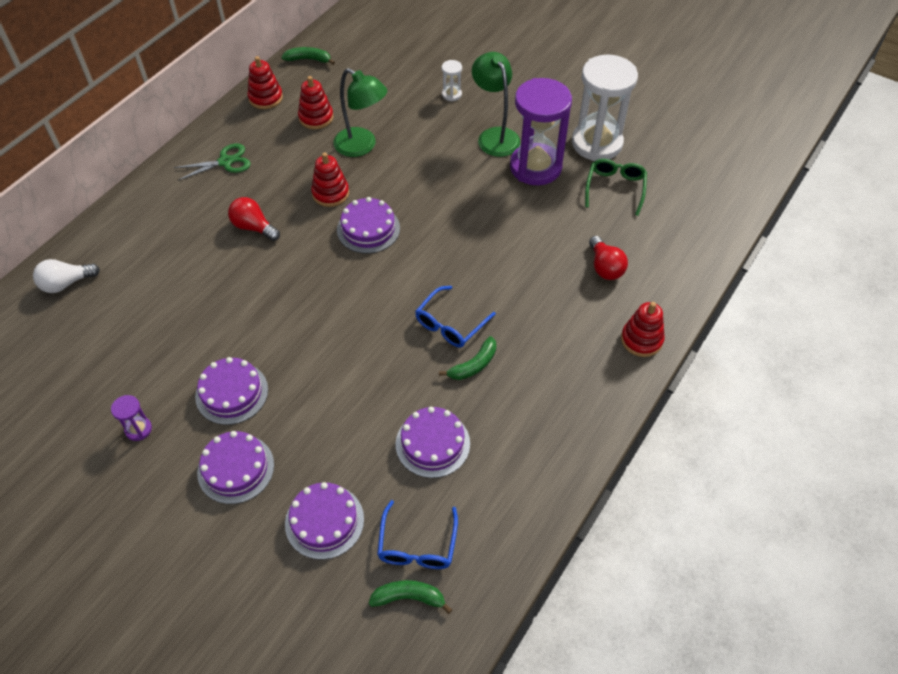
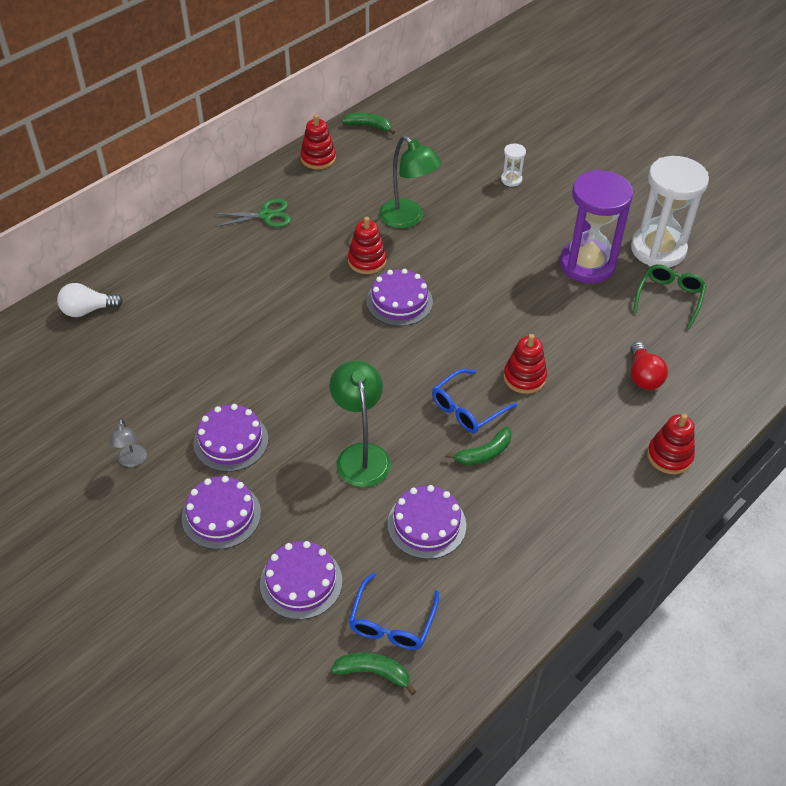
camera: 10 degrees right, 5 degrees down
(138, 429) = (132, 461): purple hourglass -> grey lamp
(253, 227) = (282, 283): red light bulb -> none
(316, 117) = (366, 184): red stacking toy -> red stacking toy (524, 377)
(495, 136) = (549, 227): green lamp -> green lamp (361, 455)

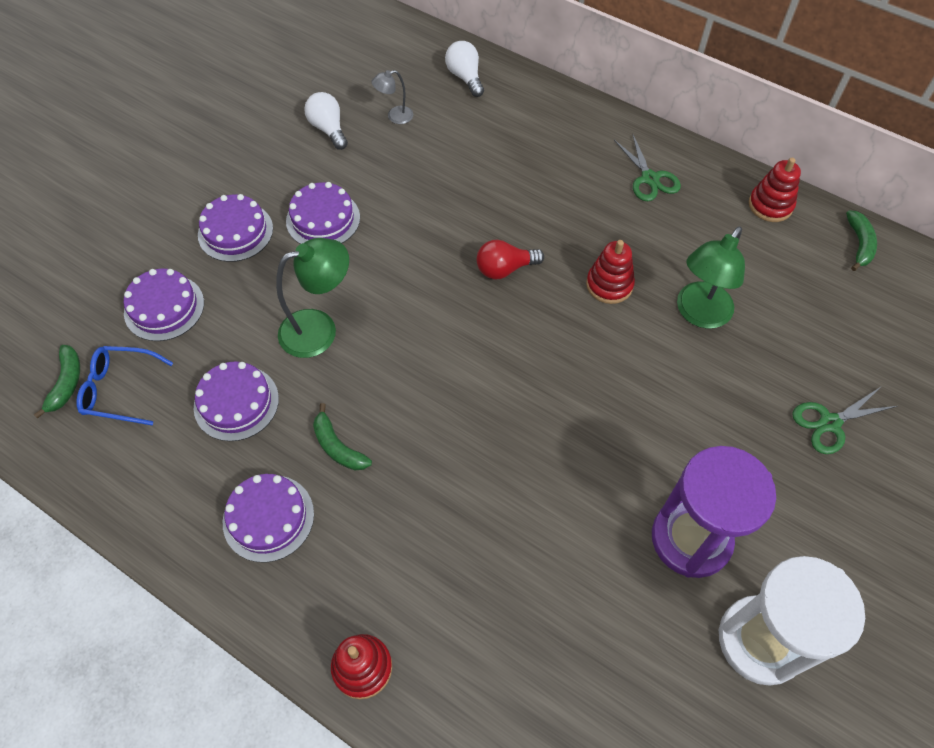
camera: 80 degrees right, 10 degrees up
(109, 425) = (328, 129): none -> white light bulb
(132, 461) = (290, 154): grey lamp -> grey lamp (395, 116)
(399, 301) = (552, 327): purple cake -> purple cake (268, 518)
(467, 408) = (401, 421): blue glasses -> none
(511, 180) = (829, 423): white hourglass -> green scissors
(524, 377) = (461, 478): red stacking toy -> none
(643, 376) = (495, 627): red light bulb -> red light bulb (505, 269)
(669, 298) = (658, 661): green glasses -> none

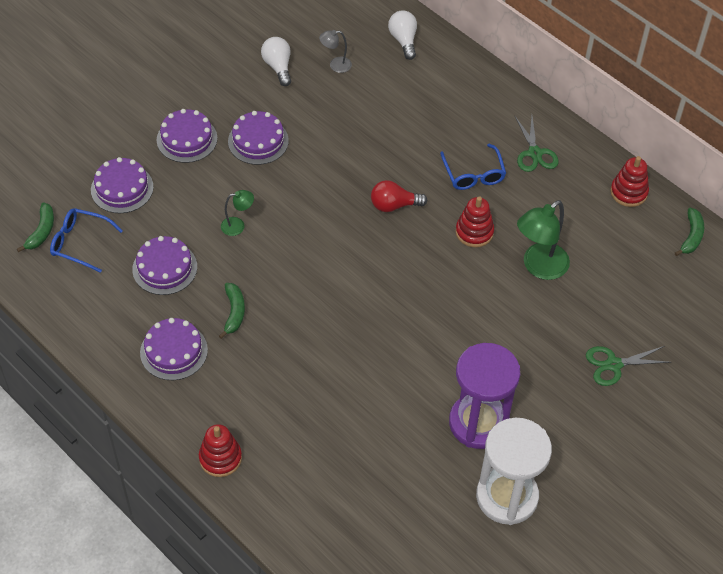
camera: 10 degrees right, 5 degrees down
(319, 329) = (238, 225): green lamp -> green lamp, size x0.52
(338, 446) = (234, 312): green banana -> green banana turned 150 degrees counterclockwise
(587, 214) = (473, 174): none -> blue glasses

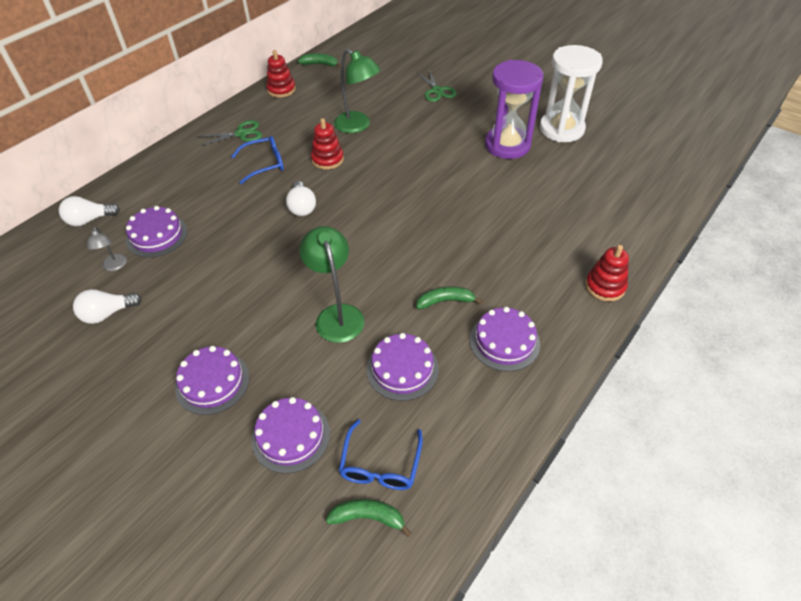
camera: 95 degrees left, 5 degrees down
(238, 225) = (337, 315): green lamp -> green lamp, size x1.91
(258, 141) = (219, 315): purple cake -> purple cake (157, 235)
(394, 205) = (302, 207): red light bulb -> white light bulb

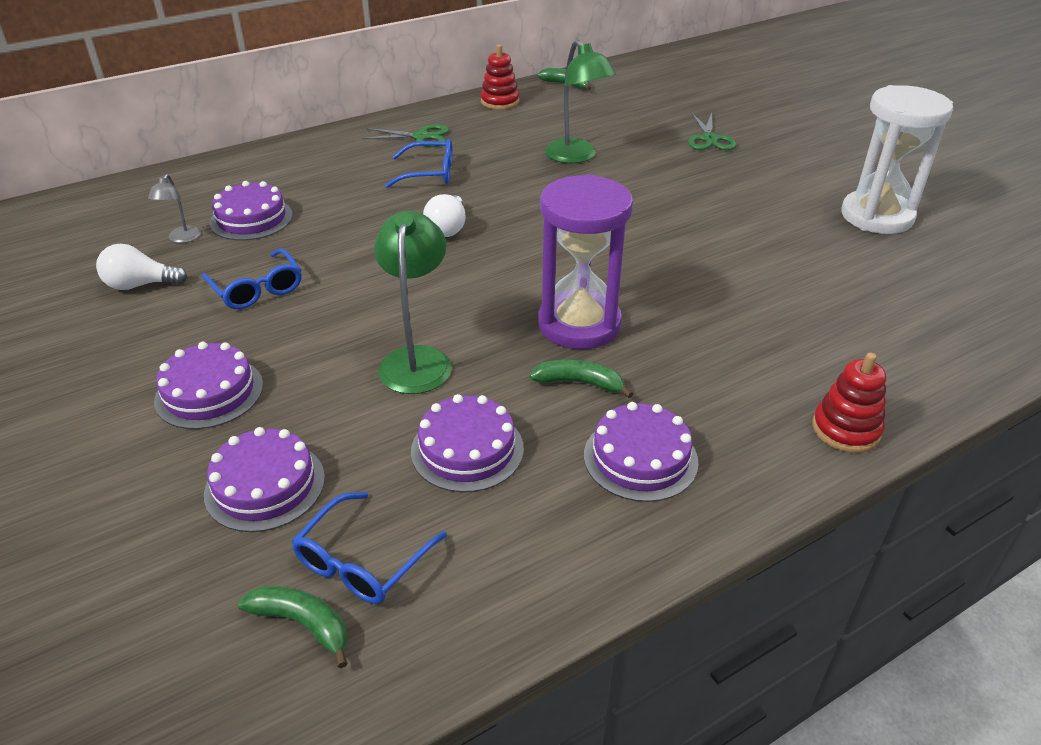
camera: 20 degrees right, 10 degrees down
(89, 220) = (187, 186): white light bulb -> none
(196, 292) = (257, 289): none -> blue glasses
(327, 159) = (513, 184): red stacking toy -> none
(507, 145) = (780, 219): purple hourglass -> purple hourglass (579, 324)

